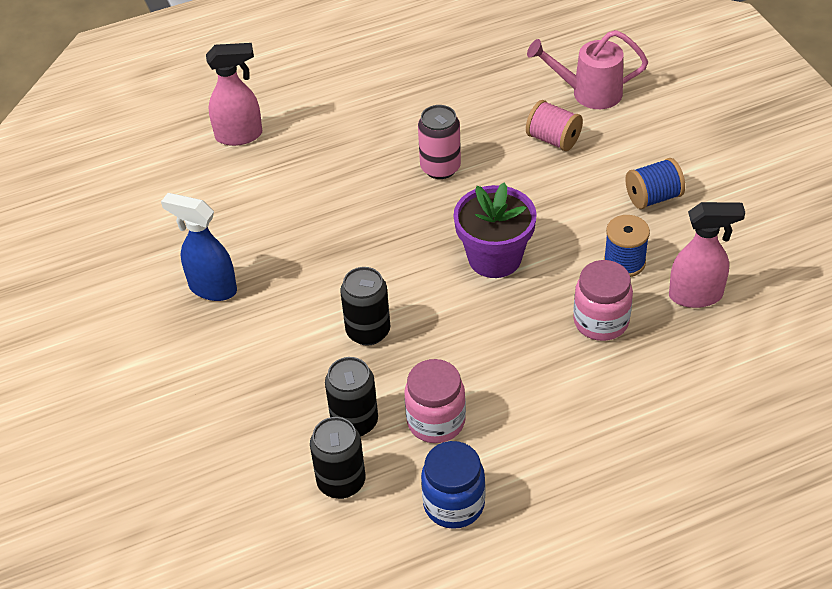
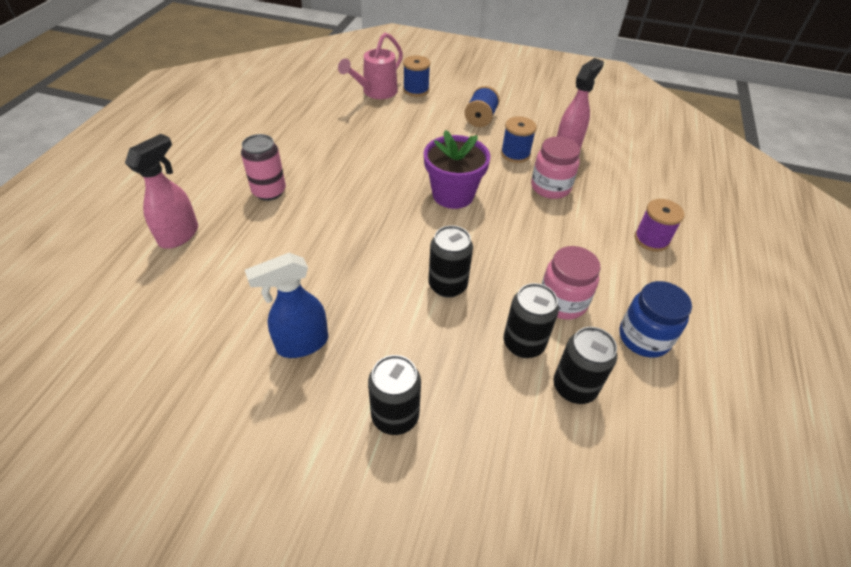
camera: 55 degrees left, 0 degrees up
(202, 387) = (395, 416): none -> black can
(440, 168) = (351, 170): pink can -> pink can (269, 191)
(553, 139) = (391, 122): pink spool -> none
(613, 446) = (651, 239): none -> purple spool
(636, 116) = (416, 90): none -> blue spool

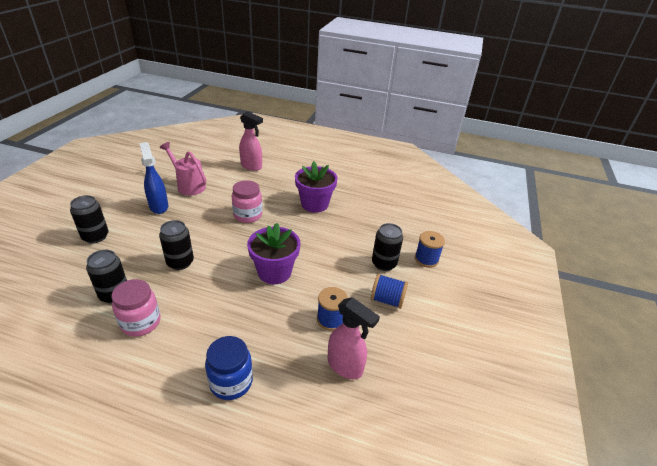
camera: 90 degrees right, 10 degrees down
(269, 191) = (285, 191): pink can -> none
(307, 163) = (314, 204): none -> purple flower pot
(376, 92) = (415, 236): pink watering can -> pink watering can (189, 185)
(550, 187) = (279, 339): pink jar -> pink jar (248, 215)
(574, 387) = (67, 315): black can -> black can (384, 264)
(644, 338) = (83, 369): blue jar -> blue jar (231, 382)
(651, 239) = (189, 411): purple spool -> none

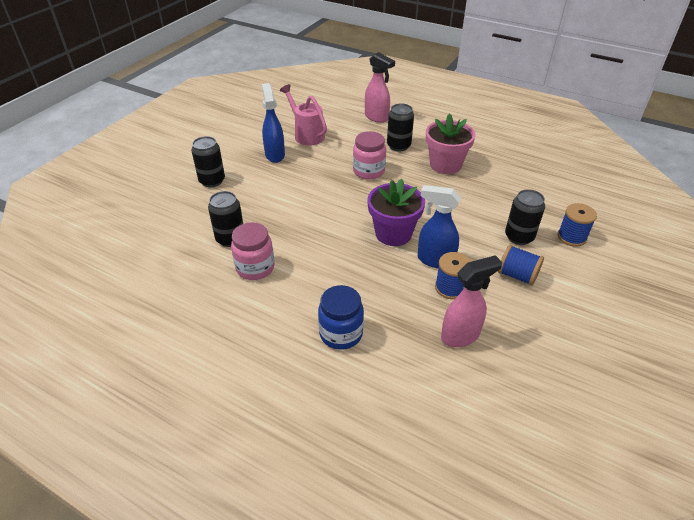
camera: 15 degrees right, 5 degrees up
(180, 262) = (295, 214): black can -> black can (398, 146)
(314, 204) = (445, 165): purple flower pot -> pink flower pot
(314, 293) = (435, 260): none -> blue spray bottle
(345, 366) = (461, 336): pink spray bottle -> pink spray bottle turned 75 degrees counterclockwise

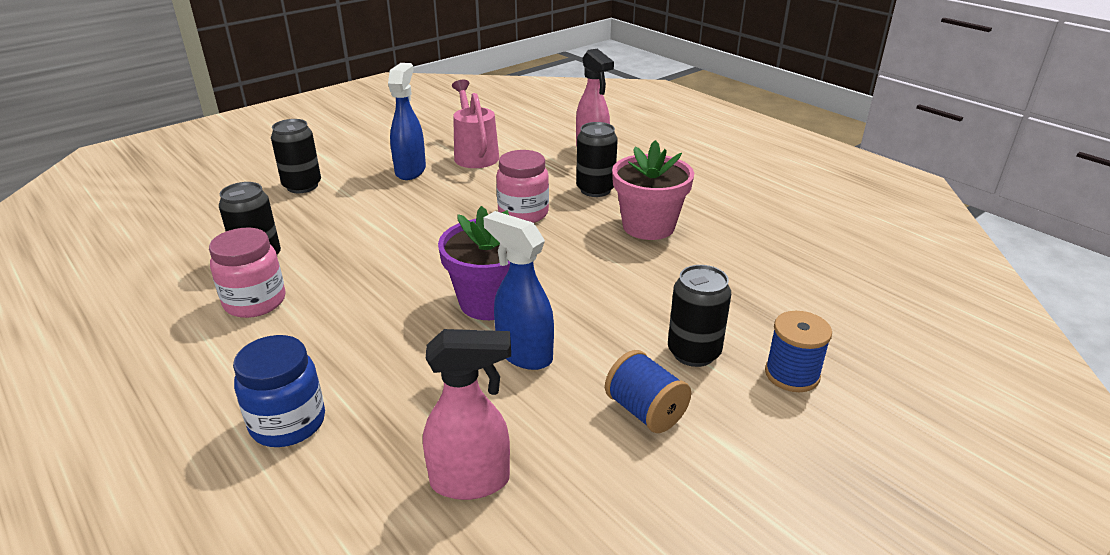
camera: 20 degrees right, 10 degrees down
(450, 288) = (515, 401): blue spool -> none

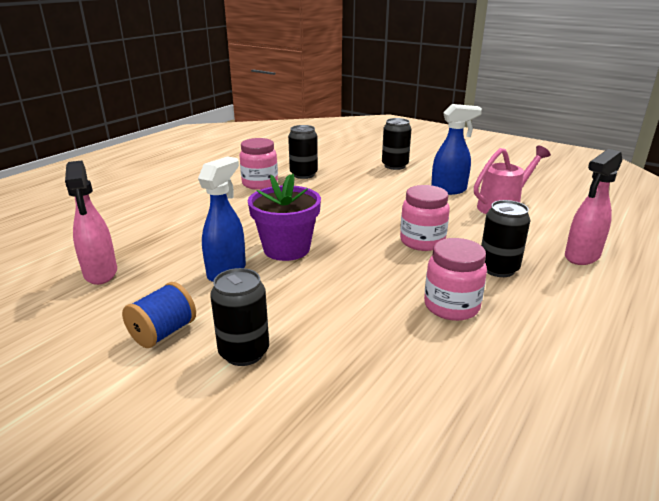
camera: 75 degrees right, 5 degrees down
(288, 423) = (155, 215): blue jar -> none
(648, 226) = (451, 306): pink flower pot -> pink jar
(792, 374) = (220, 422): blue spool -> none

